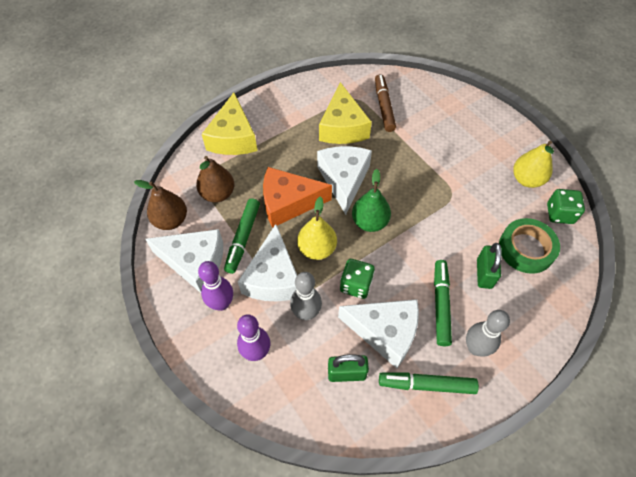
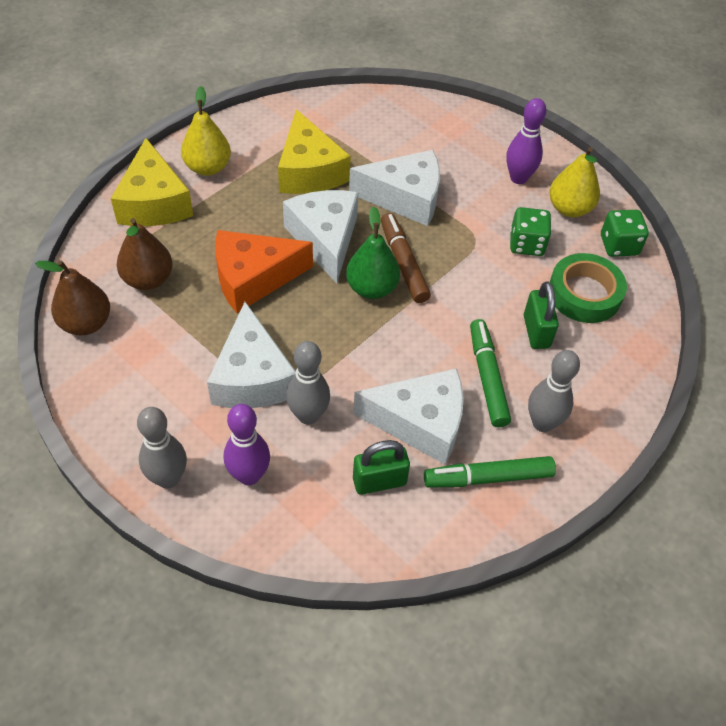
camera: 15 degrees left, 5 degrees down
(195, 263) = (134, 374): white cheese -> white cheese (405, 198)
(201, 345) = (168, 478): none -> grey bowling pin
(221, 303) = (185, 421): purple bowling pin -> purple bowling pin (518, 178)
(243, 238) = (197, 333): green marker -> none
(317, 249) = (306, 332): yellow pear -> yellow pear (208, 167)
(356, 285) = (369, 370): green dice -> green dice (526, 244)
(384, 106) = (361, 138): brown marker -> brown marker (403, 263)

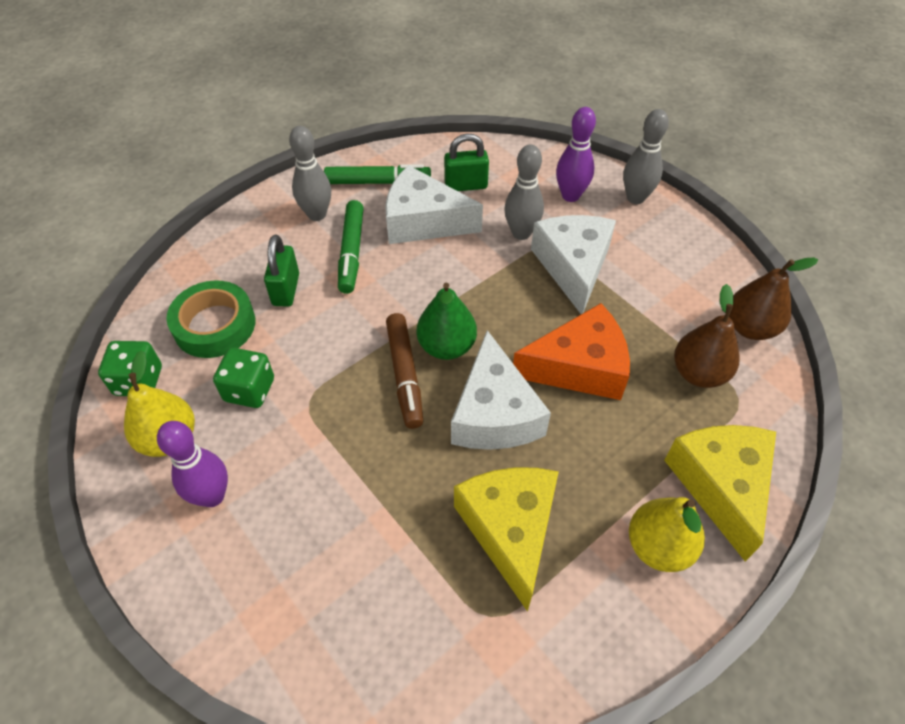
camera: 170 degrees left, 0 degrees up
(405, 198) = (381, 471): white cheese -> none

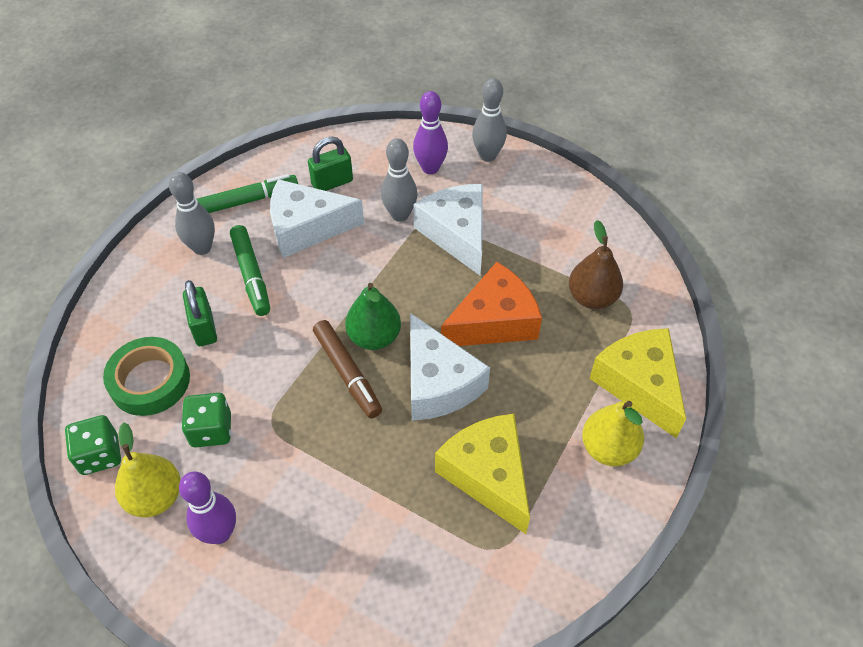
camera: 20 degrees left, 0 degrees up
(750, 328) = (619, 247): brown pear -> none

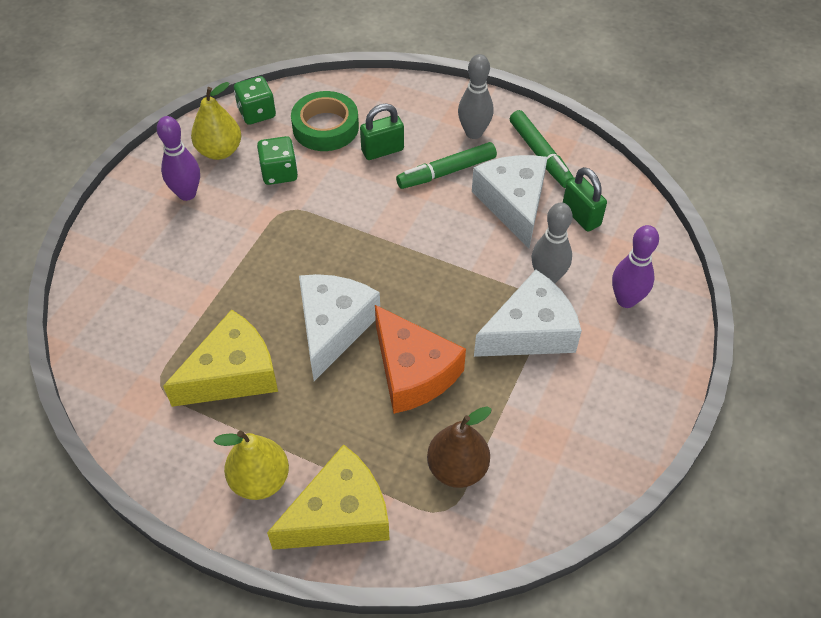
camera: 85 degrees right, 0 degrees up
(347, 373) = (340, 256): brown marker -> none
(374, 337) = (383, 272): green pear -> none
(438, 383) = (333, 327): white cheese -> white cheese turned 135 degrees clockwise
(487, 156) = (663, 355): grey bowling pin -> none

